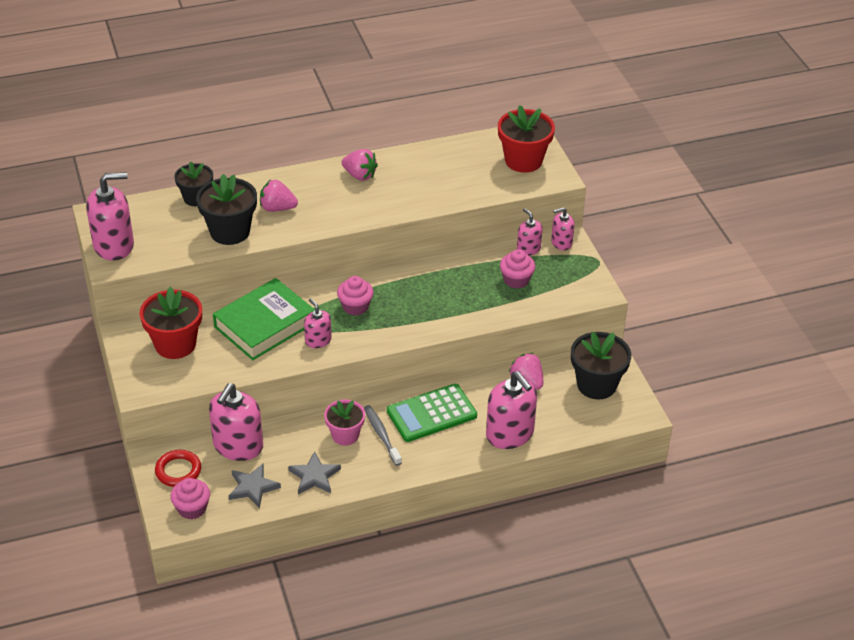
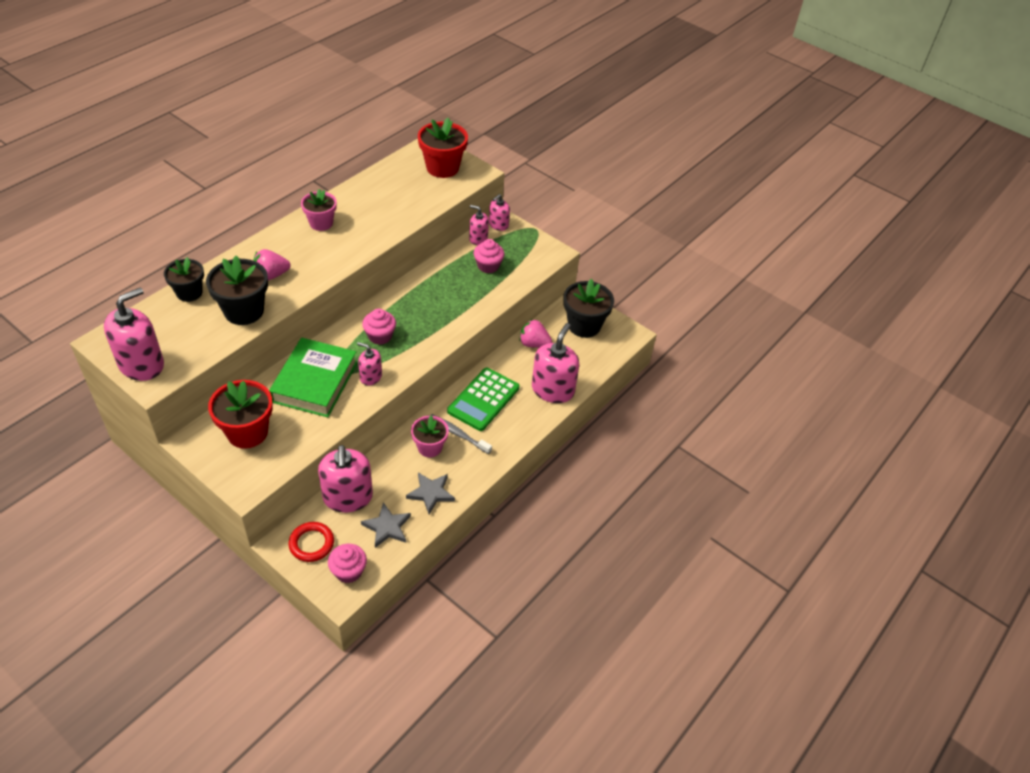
camera: 35 degrees left, 5 degrees up
(359, 175) = (321, 223): pink strawberry -> pink flower pot
(510, 434) = (552, 390): pink soap dispenser -> pink soap dispenser turned 90 degrees counterclockwise

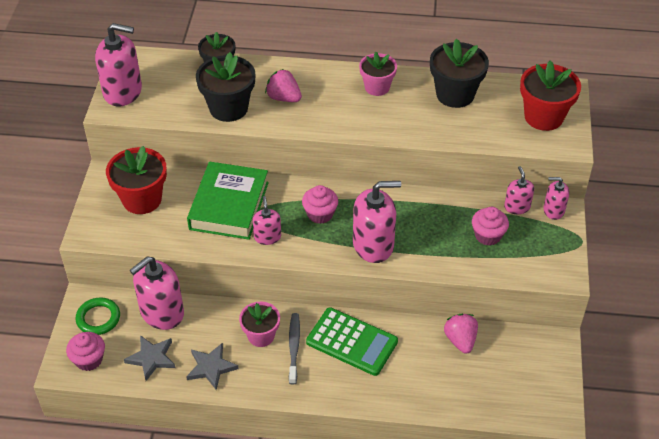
camera: 60 degrees right, 0 degrees up
(311, 543) = (98, 318): red ring -> green ring
(315, 382) = (229, 205): green book -> green book turned 60 degrees counterclockwise
(483, 399) = (352, 342): green calculator -> green calculator turned 150 degrees counterclockwise
(552, 390) = (415, 390): pink soap dispenser -> pink soap dispenser (373, 245)
(584, 325) = (528, 368): black flower pot -> black flower pot (455, 94)

